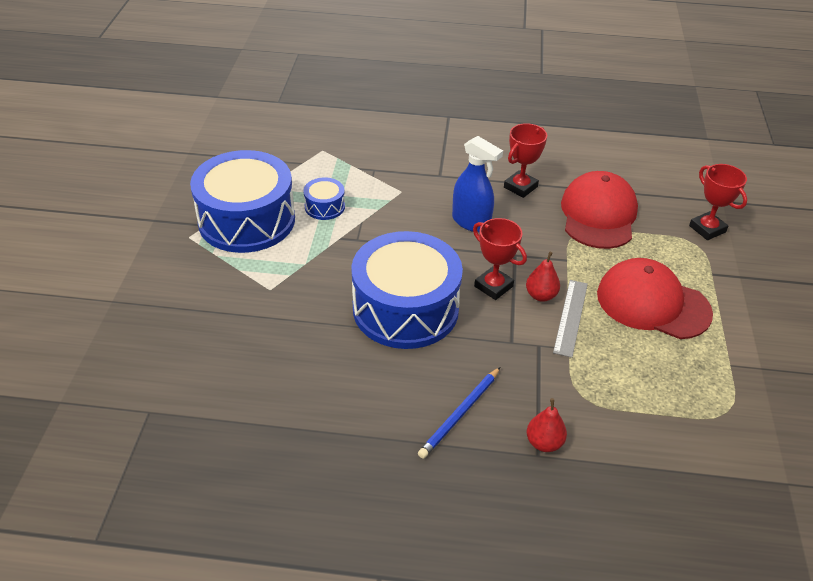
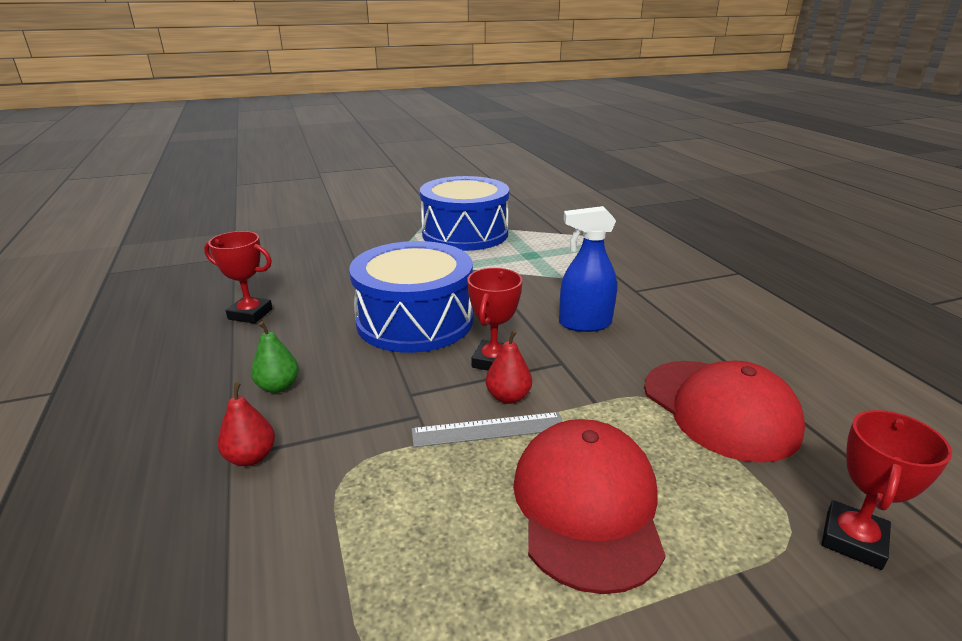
camera: 65 degrees right, 15 degrees down
(324, 207) = (517, 254): blue drum -> none
(460, 414) = (278, 386): blue pencil -> green pear
(471, 222) = (584, 324): blue spray bottle -> blue spray bottle turned 75 degrees clockwise
(520, 187) = (687, 339): red trophy -> red trophy (250, 314)
(598, 215) = (720, 409): red cap -> red cap turned 75 degrees clockwise

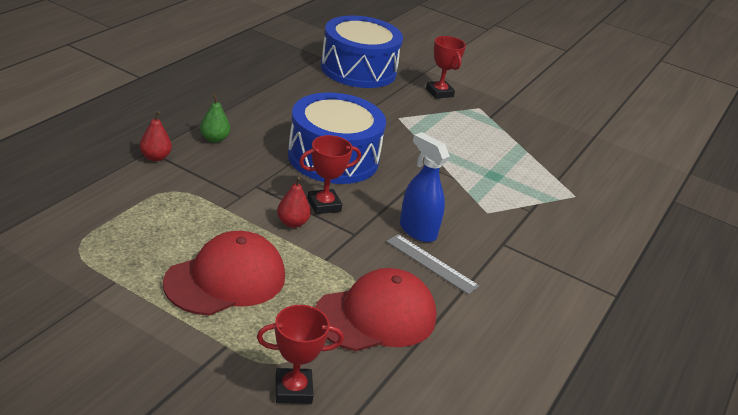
camera: 45 degrees right, 5 degrees up
(250, 314) = (267, 96): red trophy -> red trophy (439, 92)
(465, 233) = (486, 132): blue drum -> blue drum (358, 69)
(488, 429) = (254, 225): grey ruler -> grey ruler (431, 263)
(720, 409) = (376, 316): red cap -> red cap turned 135 degrees counterclockwise

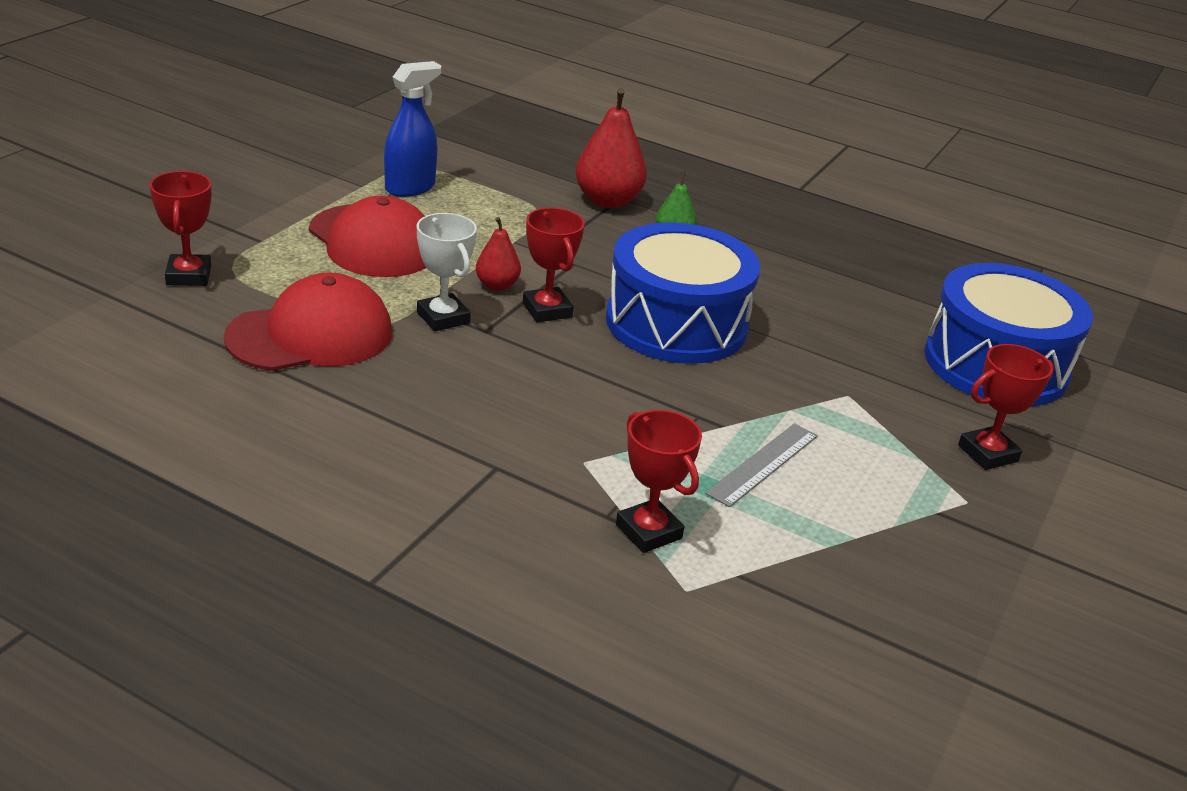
camera: 90 degrees right, 0 degrees up
(155, 157) = (607, 201): red pear -> red pear, size x1.79
(341, 251) = (443, 318): none -> white trophy
(376, 316) = (311, 335): red cap -> red cap turned 90 degrees counterclockwise
(417, 230) = (508, 384): blue spray bottle -> blue spray bottle (410, 188)
(431, 263) = (429, 389): grey ruler -> grey ruler (763, 464)
(538, 200) = (648, 531): none -> red trophy

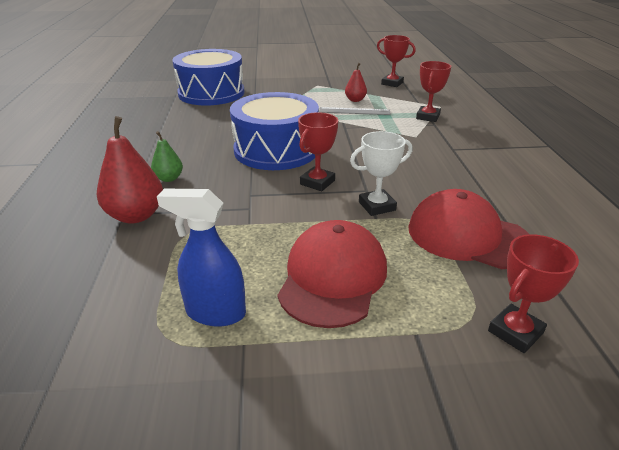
camera: 120 degrees left, 0 degrees up
(443, 318) = (377, 206): white trophy -> white trophy turned 45 degrees clockwise
(497, 285) = (315, 206): red pear -> red pear (355, 100)
(987, 453) = (282, 86): red trophy -> red trophy (392, 83)

